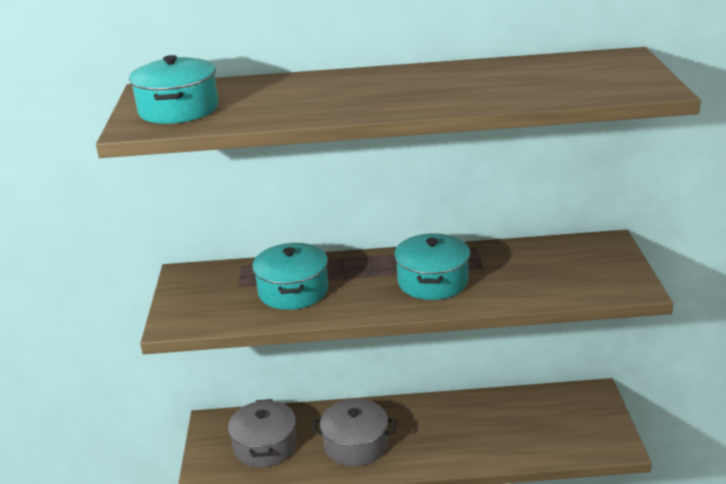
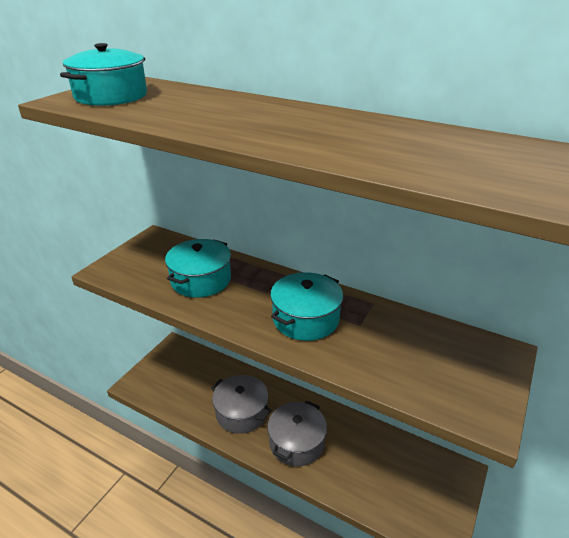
camera: 30 degrees right, 5 degrees up
(265, 446) = (187, 381): grey pot -> grey pot (296, 442)

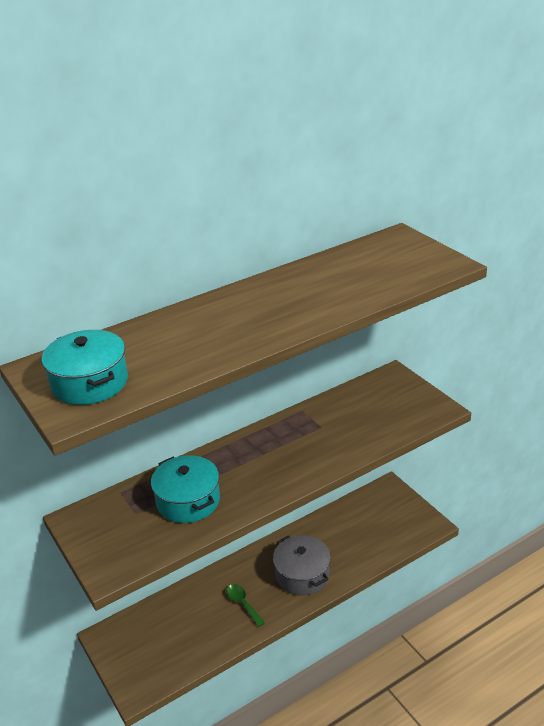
camera: 60 degrees left, 0 degrees up
(241, 412) = (242, 604): grey pot -> green spoon
(305, 319) = (293, 452): turquoise pot -> none

